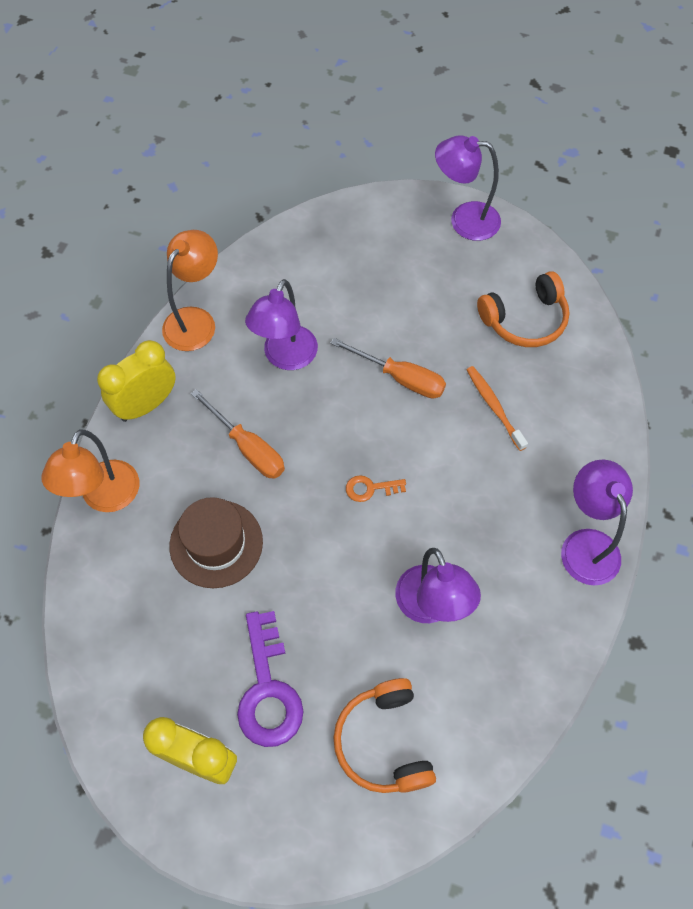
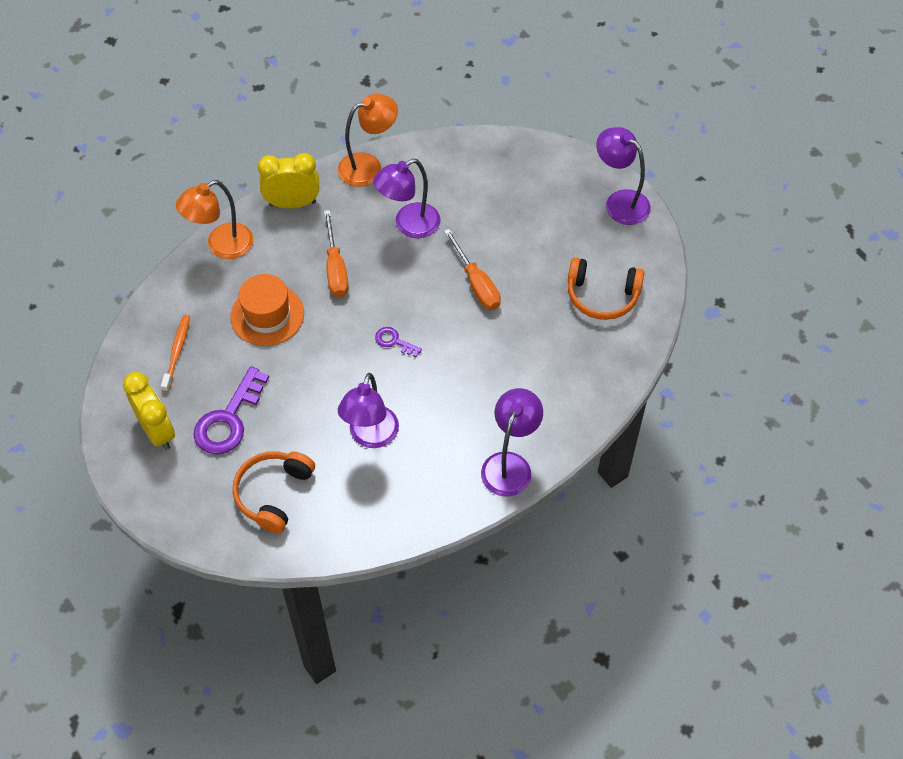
camera: 35 degrees right, 5 degrees down
(216, 543) = (267, 315): brown hat -> orange hat
(370, 488) = (394, 341): orange key -> purple key
(494, 407) = (526, 340): orange toothbrush -> orange toothbrush (177, 352)

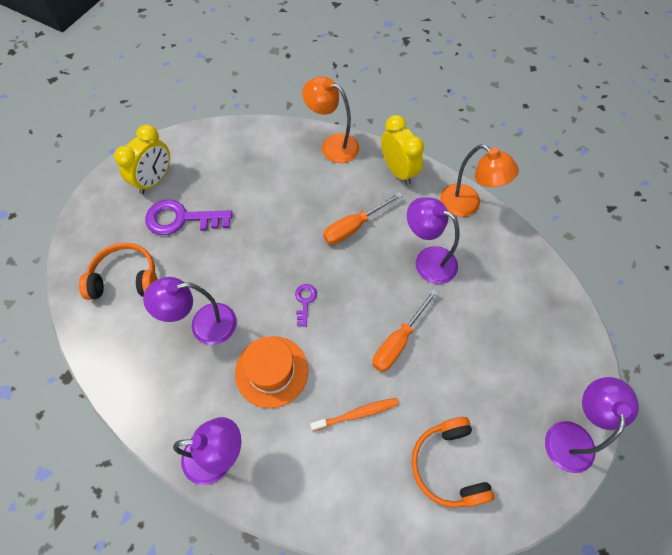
camera: 65 degrees right, 5 degrees up
(177, 352) = (227, 161): orange toothbrush -> orange toothbrush (357, 414)
(267, 315) = (286, 201): orange hat -> orange hat (271, 371)

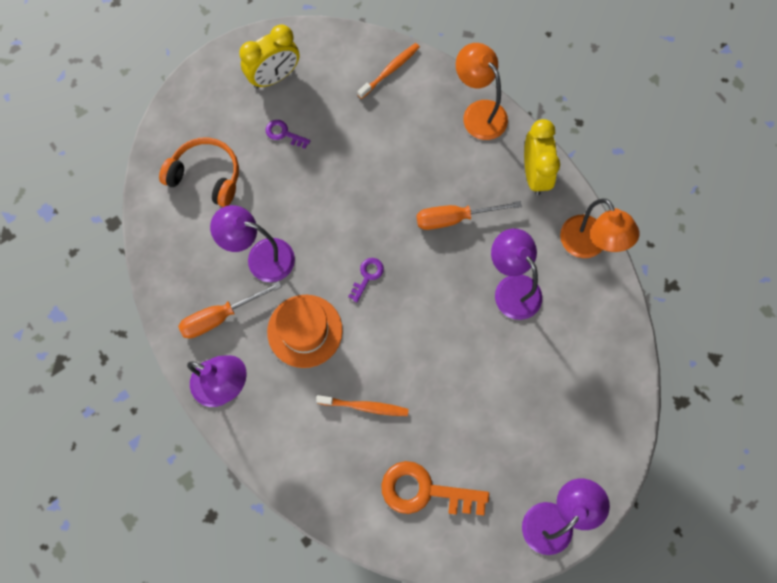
camera: 25 degrees right, 10 degrees up
(181, 219) = (283, 133): purple key -> purple key, size x0.49
(248, 141) = (390, 70): none -> orange toothbrush
(398, 341) = (438, 357): orange screwdriver -> orange screwdriver (220, 316)
(448, 466) = (424, 491): orange headphones -> orange key

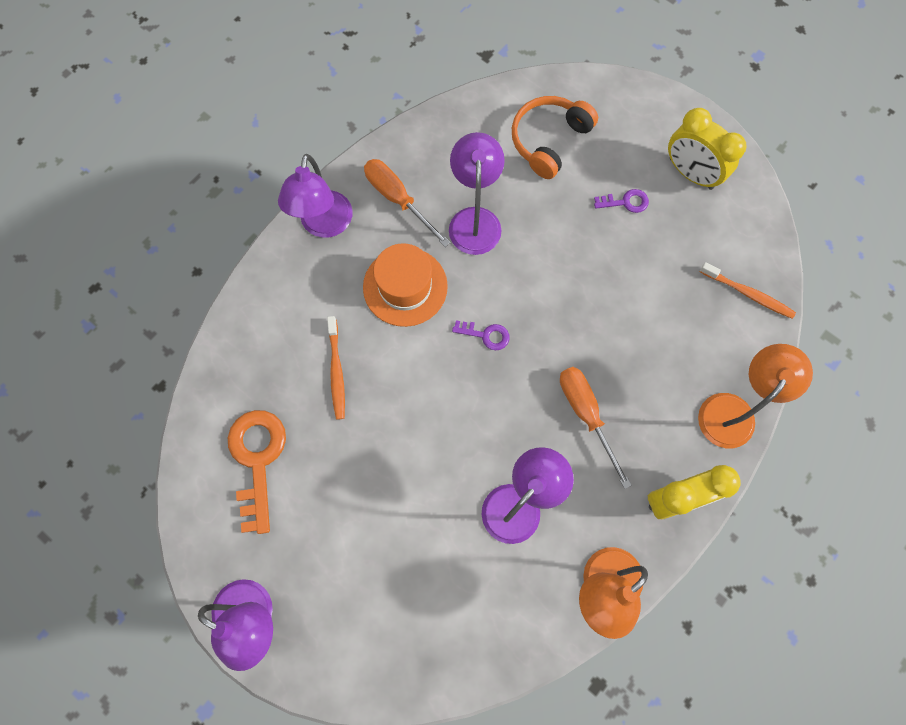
camera: 75 degrees right, 0 degrees up
(206, 176) = (549, 140): orange headphones -> orange headphones turned 150 degrees counterclockwise
(283, 133) = (626, 202): purple key -> purple key turned 75 degrees clockwise

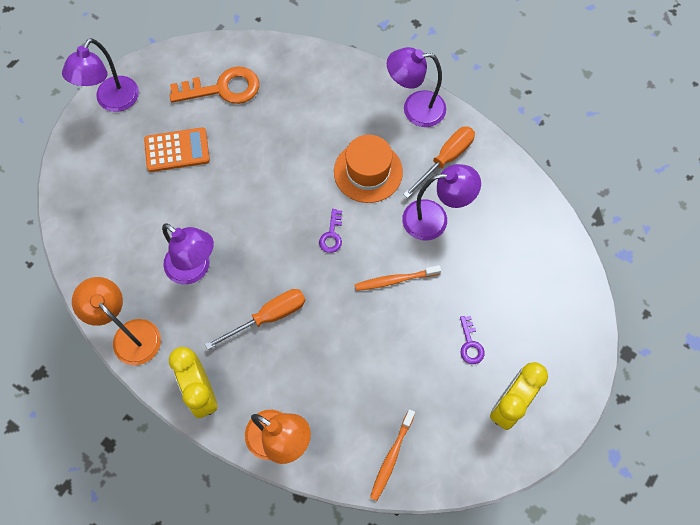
camera: 85 degrees right, 5 degrees down
(336, 371) = (293, 131): orange toothbrush -> orange toothbrush (395, 280)
(345, 524) = (177, 150): none -> orange calculator
(549, 140) = (522, 275): orange headphones -> none

